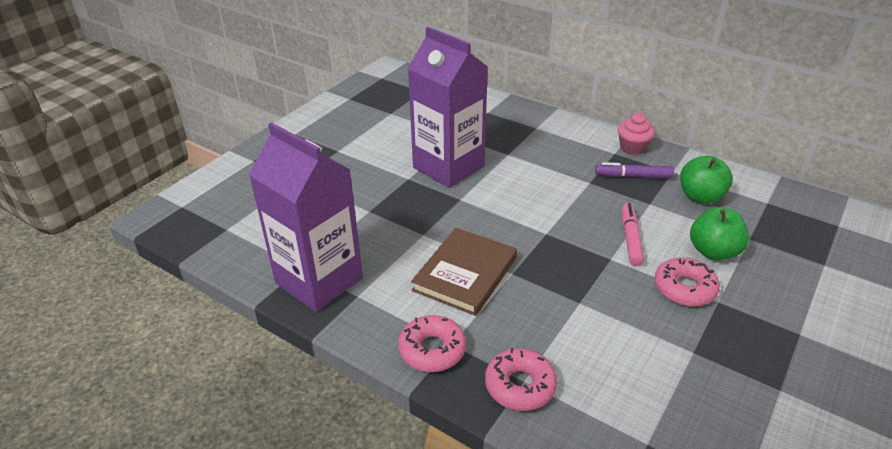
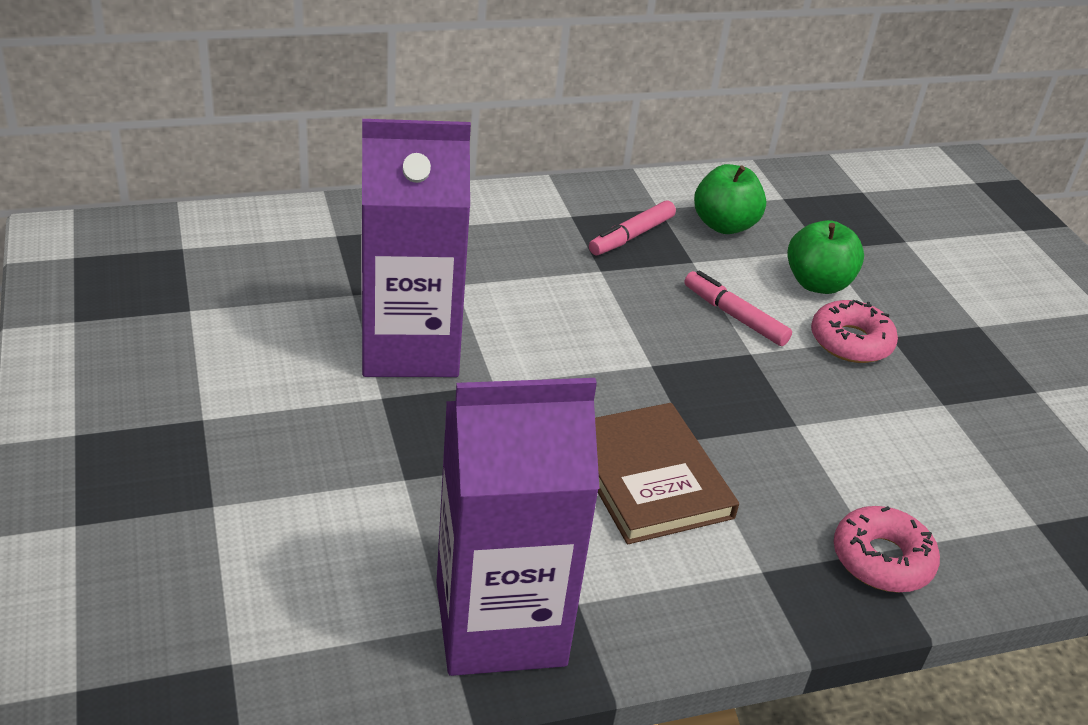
camera: 55 degrees left, 0 degrees up
(432, 350) = (756, 595): pink donut -> none
(632, 148) = (579, 198): pink cupcake -> none
(633, 176) = (631, 236): purple marker -> pink marker

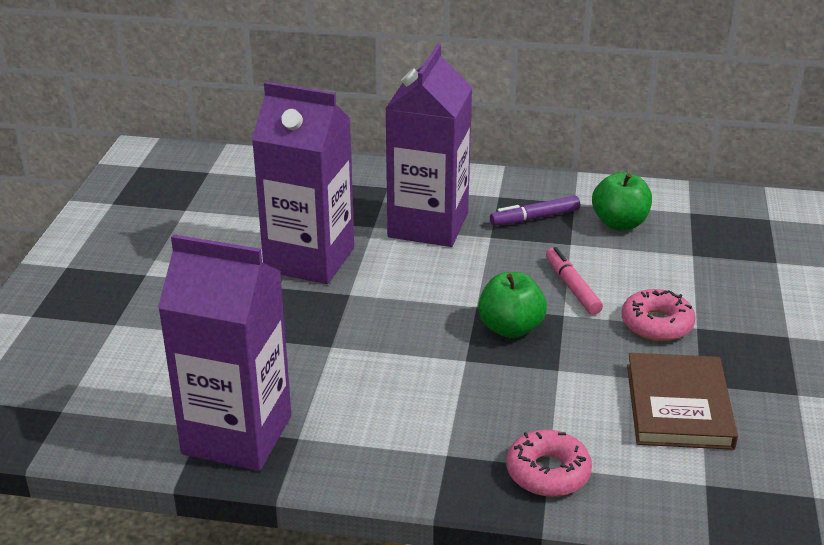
camera: 30 degrees right, 5 degrees down
(519, 269) = (428, 225): none -> purple carton
(631, 236) = (535, 218): pink marker -> purple marker
(649, 477) = (412, 376): brown book -> brown book (678, 406)
(817, 284) = (664, 278): green apple -> green apple (510, 328)

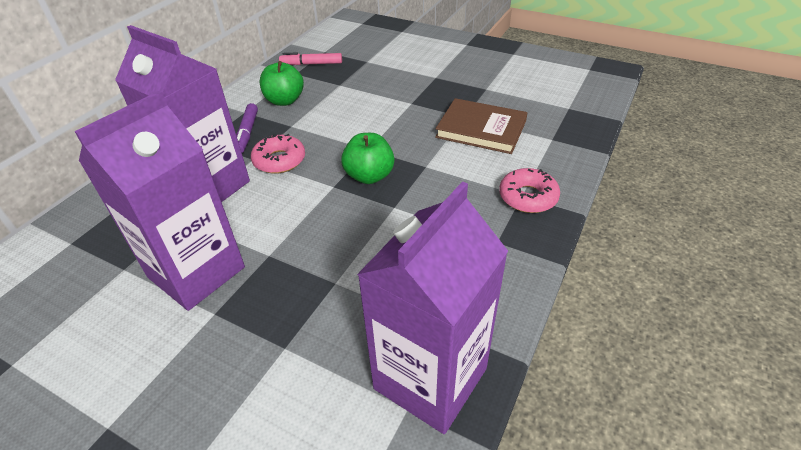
camera: 70 degrees left, 10 degrees up
(572, 287) = (340, 138): pink marker -> pink marker (311, 64)
(657, 324) = (400, 116): pink donut -> pink donut (279, 160)

